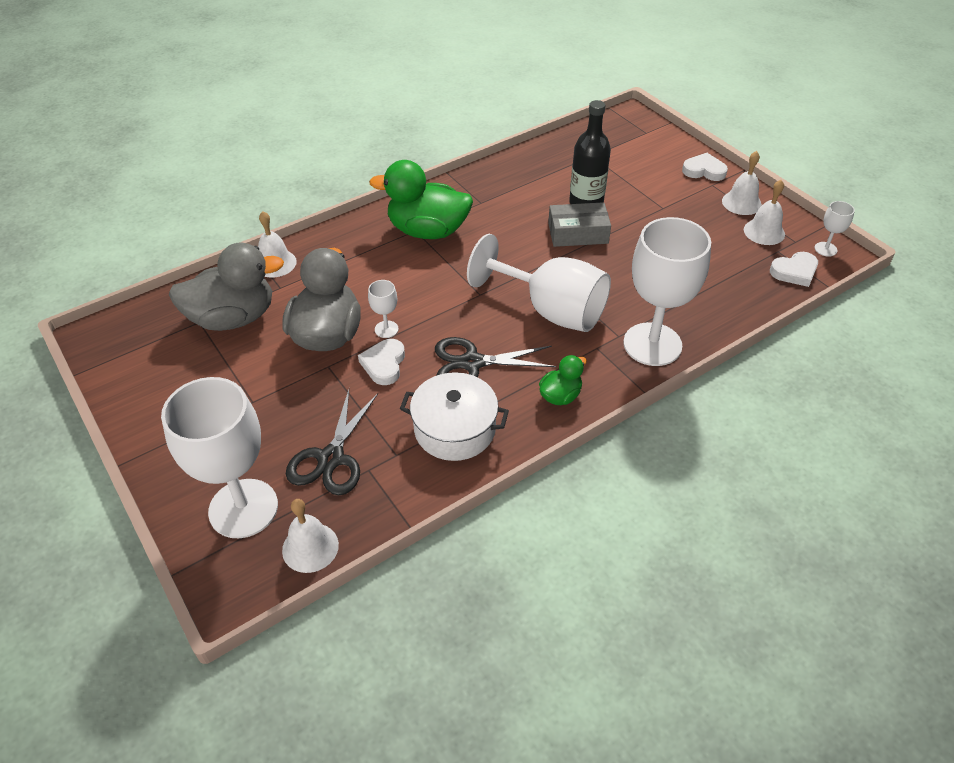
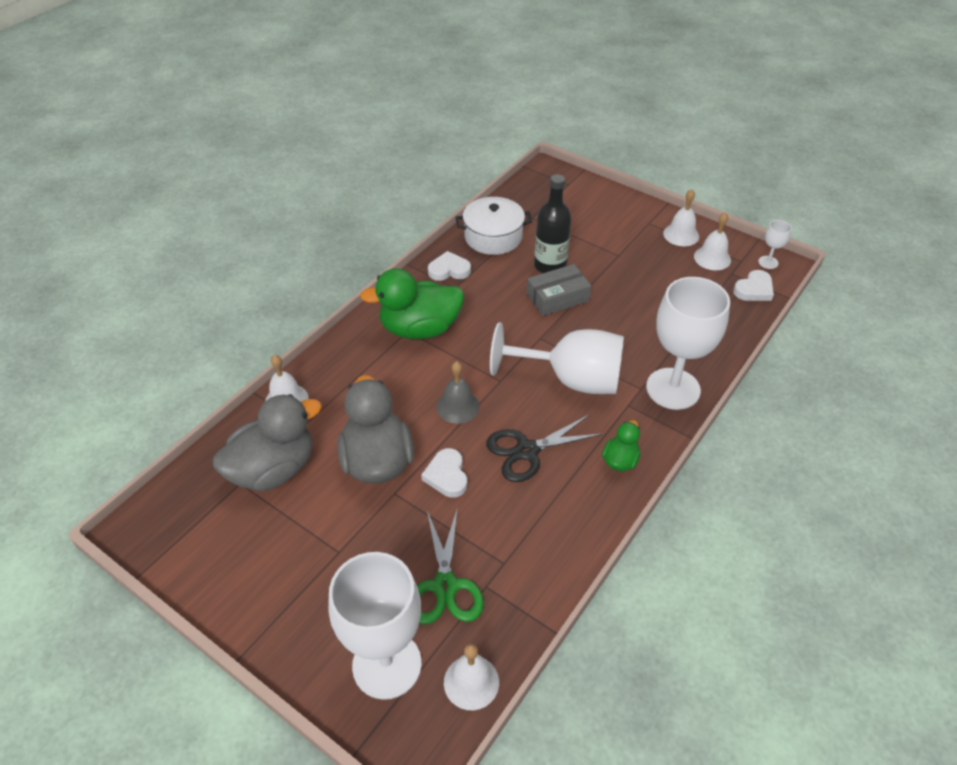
camera: 20 degrees left, 0 degrees up
(331, 458) = (445, 586): black scissors -> green scissors
(386, 329) = (431, 439): white goblet -> none
(427, 307) = (458, 406): none -> grey bell
(455, 429) = (544, 521): white pot -> white pot (493, 237)
(704, 171) = (635, 211): white heart -> white heart (449, 270)

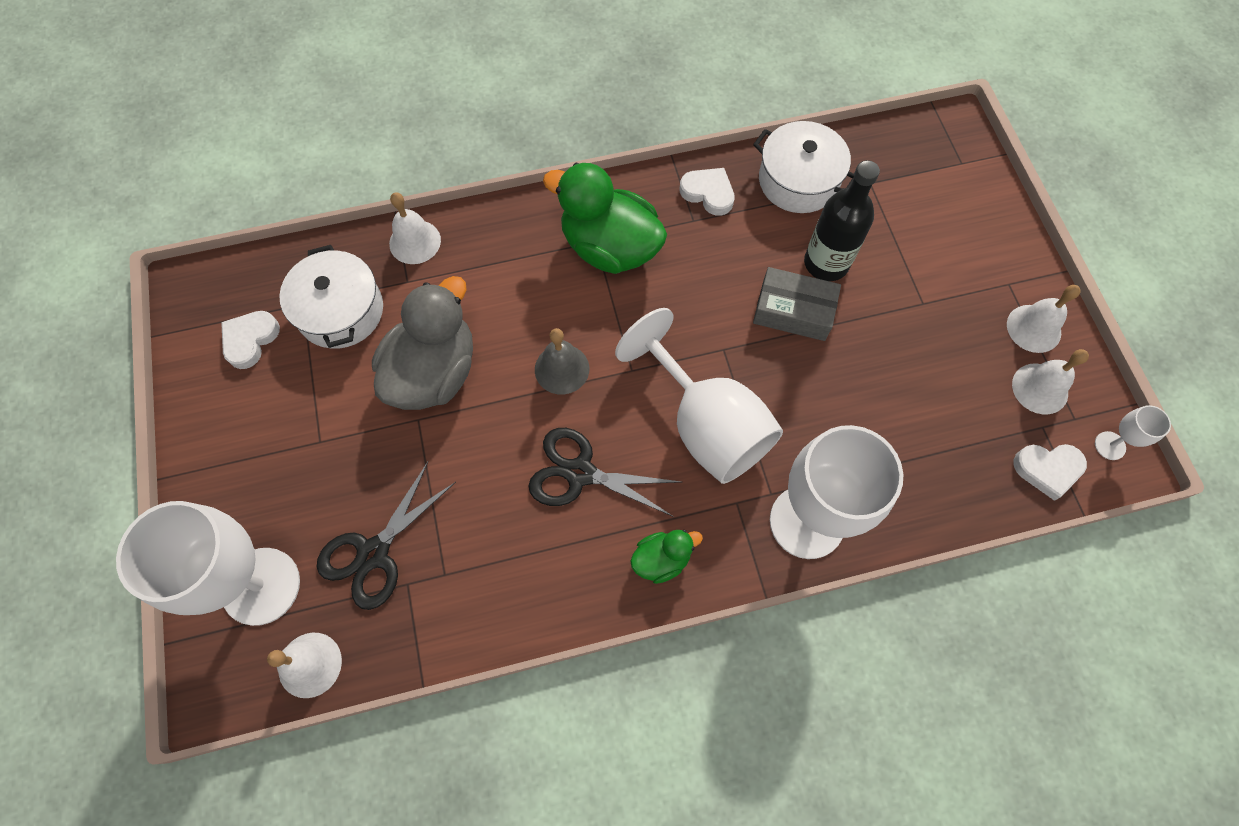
camera: 40 degrees right, 20 degrees up
(273, 469) = (340, 311): grey duck -> white pot
(445, 586) = (373, 553): green scissors -> black scissors
(447, 475) = (480, 439): white heart -> white heart (250, 340)

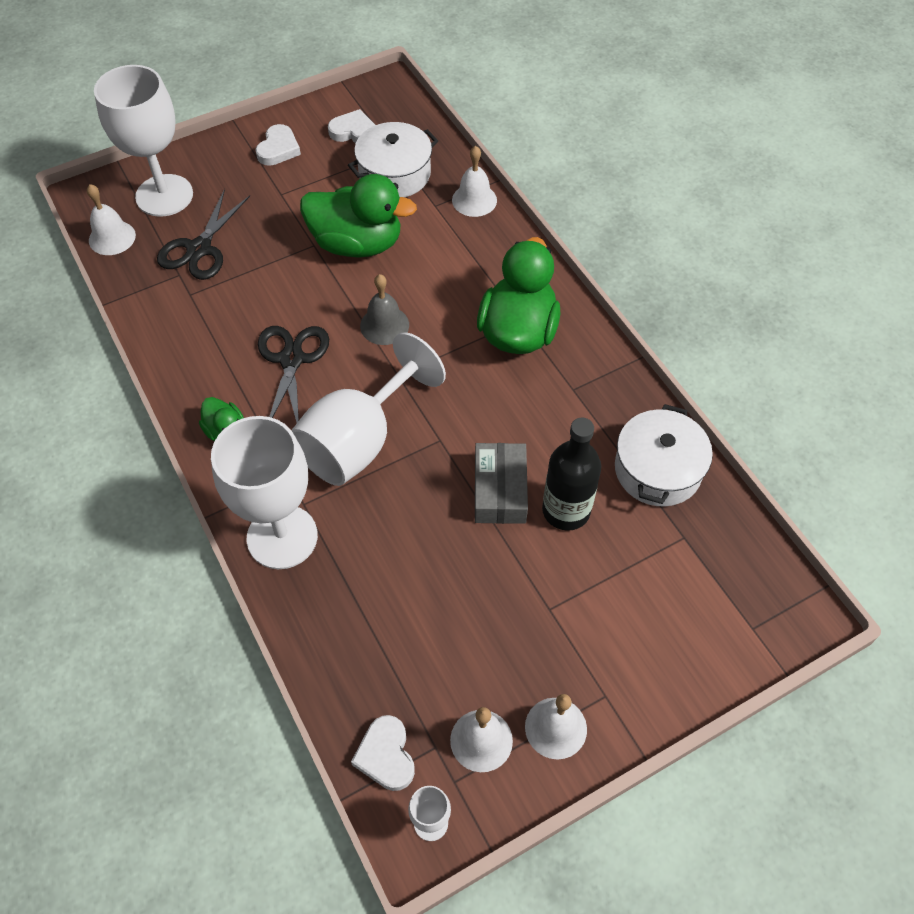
camera: 75 degrees right, 10 degrees down
(373, 553) = (199, 249): black scissors -> black scissors turned 90 degrees counterclockwise
(434, 372) = (357, 244): grey duck -> green duck
(708, 193) = (609, 395): white heart -> white heart (278, 149)

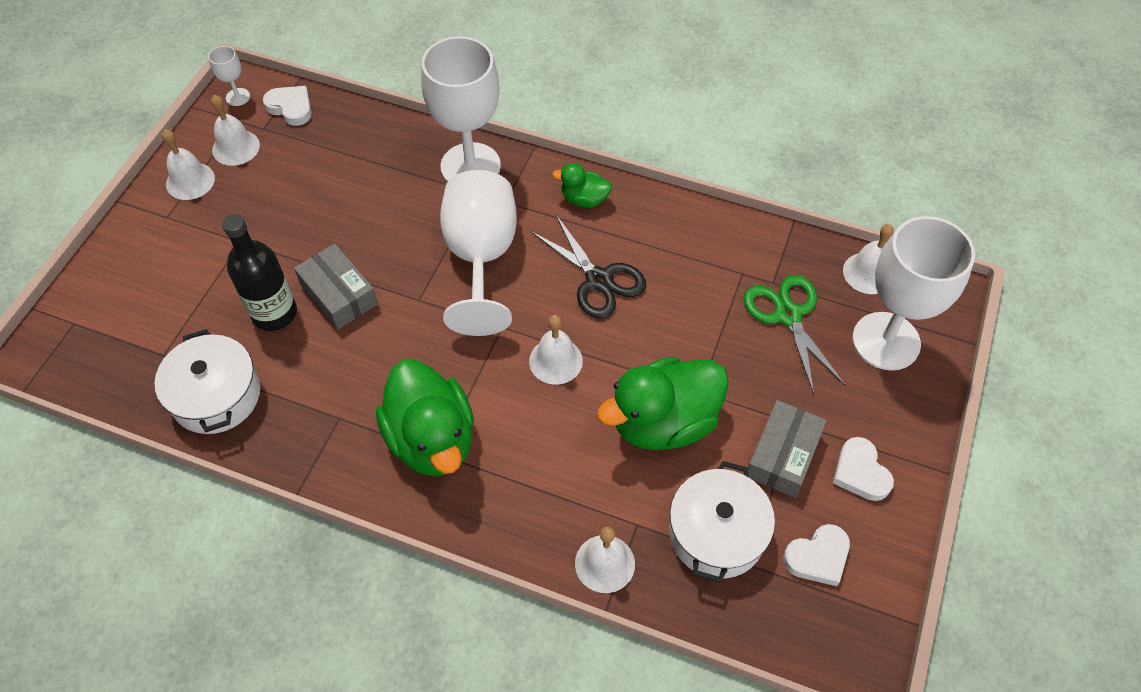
camera: 140 degrees right, 0 degrees up
(199, 249) = (788, 315): black scissors -> green scissors
(309, 183) = (783, 455): none -> grey box
(384, 325) = (555, 361): grey bell -> white bell

